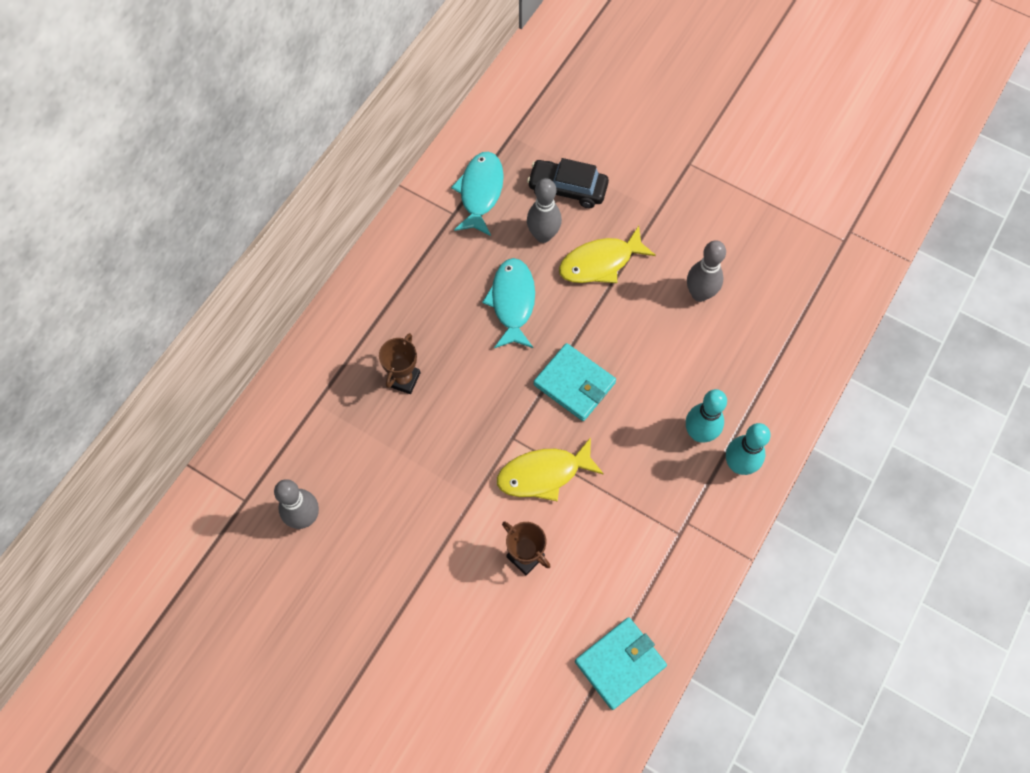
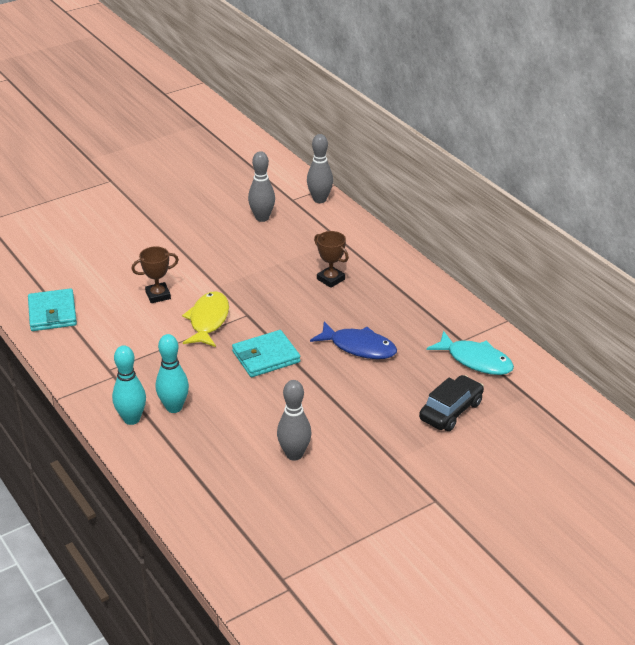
camera: 115 degrees right, 30 degrees down
(512, 302) = (359, 347): turquoise fish -> blue fish
(543, 235) = (411, 382): grey bowling pin -> grey bowling pin (319, 199)
(600, 262) = (364, 406): yellow fish -> none

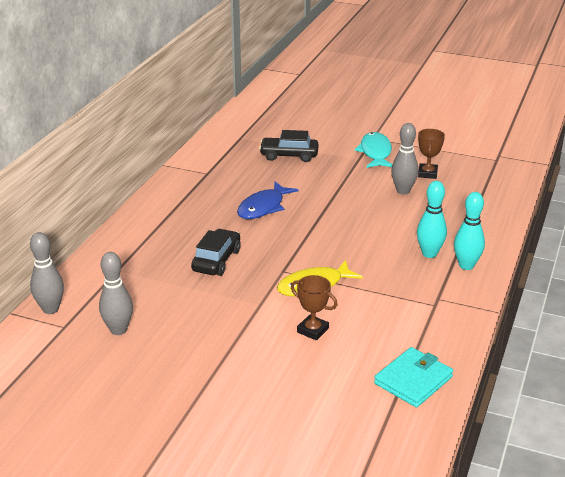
camera: 125 degrees left, 5 degrees down
(266, 357) = (323, 240): turquoise wallet -> none
(300, 288) = (216, 260): none -> black car
(330, 279) = (187, 251): brown trophy -> brown trophy (427, 173)
(359, 347) = (263, 207): blue fish -> blue fish turned 135 degrees counterclockwise
(475, 360) = (225, 162): turquoise fish -> turquoise fish (375, 152)

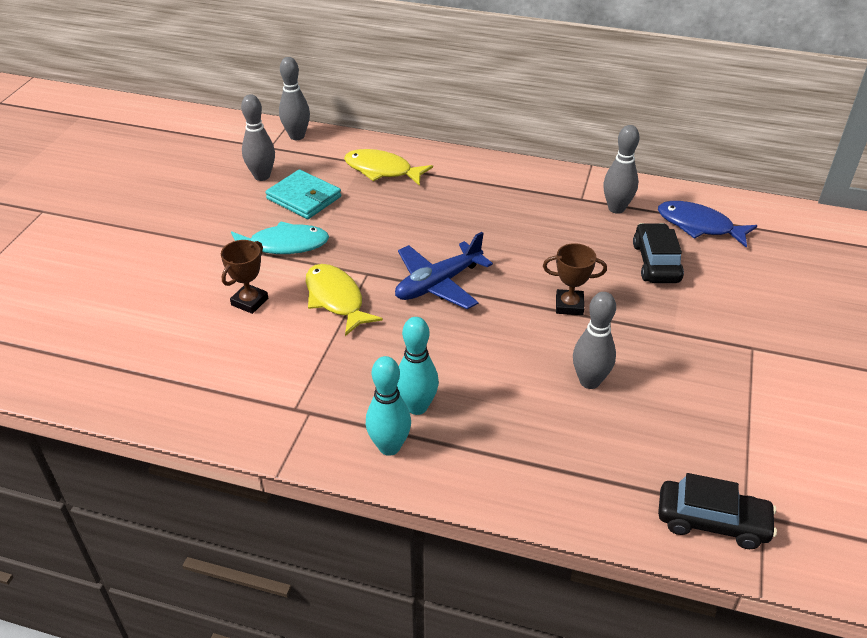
camera: 85 degrees right, 10 degrees up
(134, 260) = (382, 170): none -> yellow fish
(216, 260) = (385, 223): black car -> black car (712, 521)
(223, 161) = (616, 208): none -> grey bowling pin
(263, 207) = (508, 249): blue fish -> blue fish (699, 226)
(300, 239) = (438, 284): none -> blue plane
(375, 152) = (703, 350): turquoise fish -> turquoise fish (284, 245)
(413, 380) = (148, 384): turquoise wallet -> turquoise wallet (304, 198)
(427, 173) = (655, 412): brown trophy -> brown trophy (569, 305)

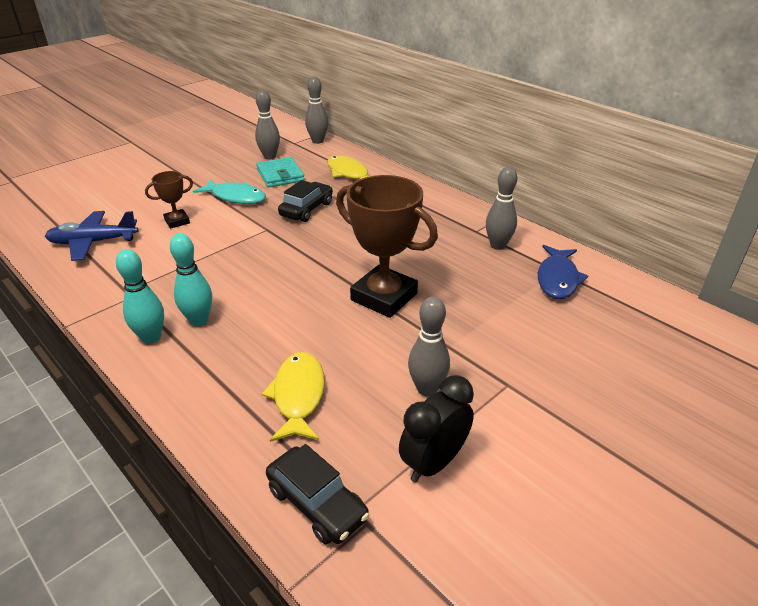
camera: 30 degrees right, 5 degrees down
(336, 299) = (229, 237): yellow fish -> yellow fish (298, 396)
(438, 284) = (305, 251): blue plane -> blue plane (93, 242)
(569, 305) = (384, 297): brown trophy -> brown trophy, size x2.02
(589, 381) = (339, 354): grey bowling pin -> grey bowling pin (427, 389)
(656, 263) = (489, 292): black car -> black car (306, 209)
(699, 226) = (557, 279): blue fish -> blue fish turned 135 degrees counterclockwise
(763, 442) = (434, 463): none -> black clock

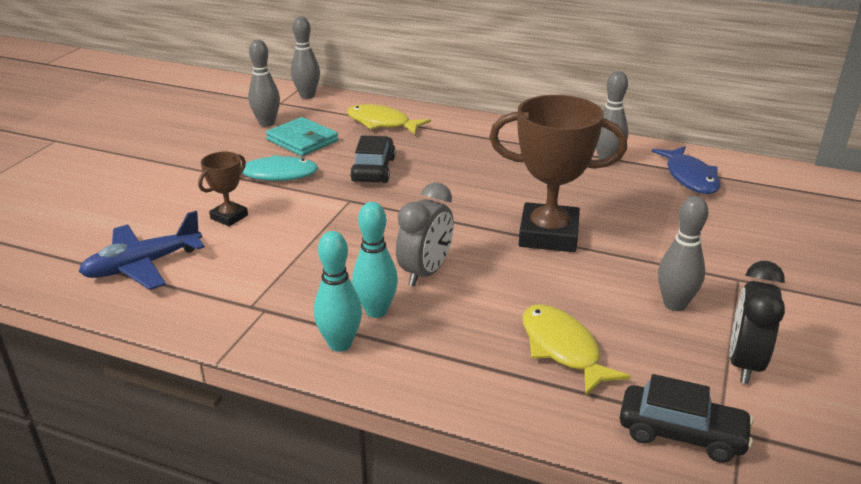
camera: 25 degrees left, 5 degrees down
(262, 301) = (425, 272): none -> grey clock

